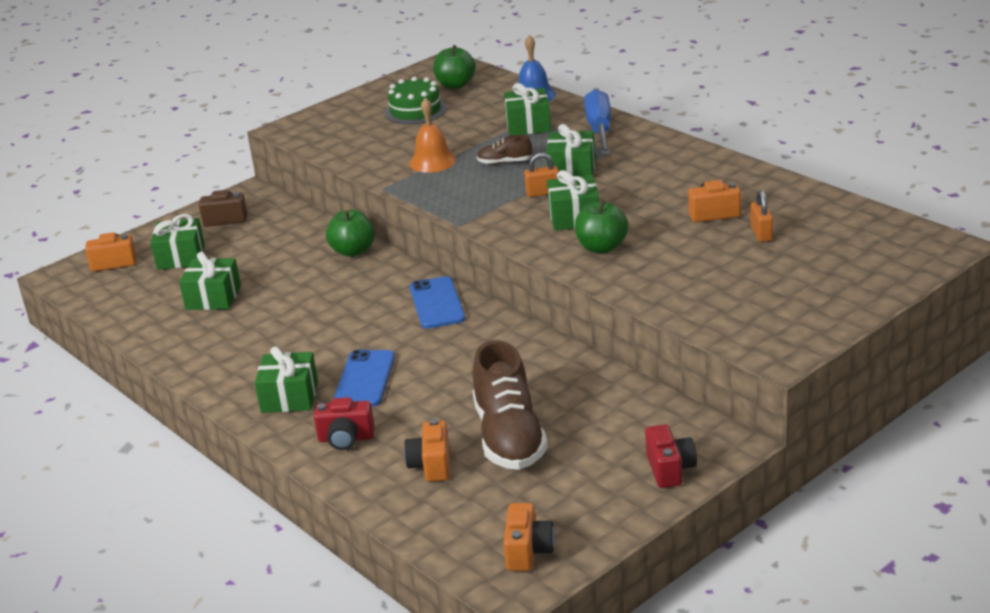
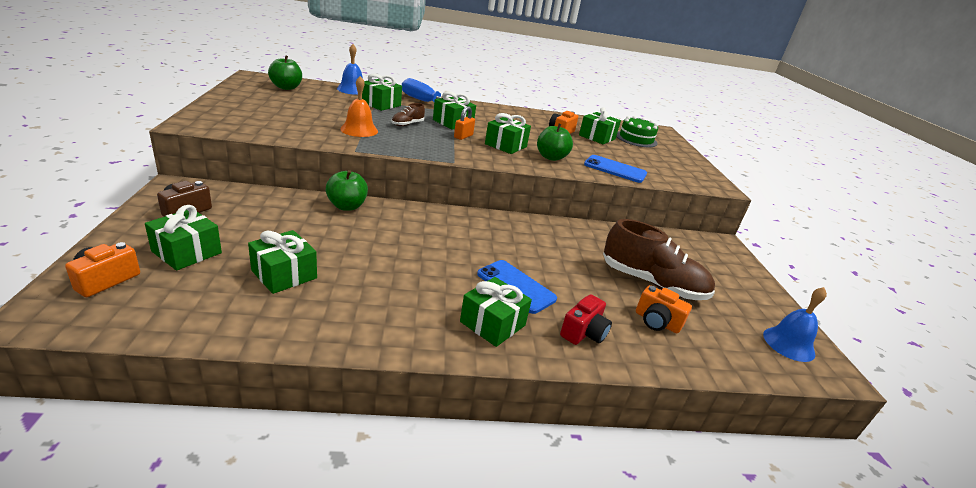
camera: 60 degrees left, 0 degrees up
(415, 111) = (285, 103): green cake -> green cake (636, 139)
(437, 303) = (465, 222): blue phone -> blue phone (615, 169)
(528, 551) = (788, 344): orange camera -> blue bell
(670, 469) = (733, 265): red camera -> none
(761, 233) = (597, 137): orange padlock -> green gift

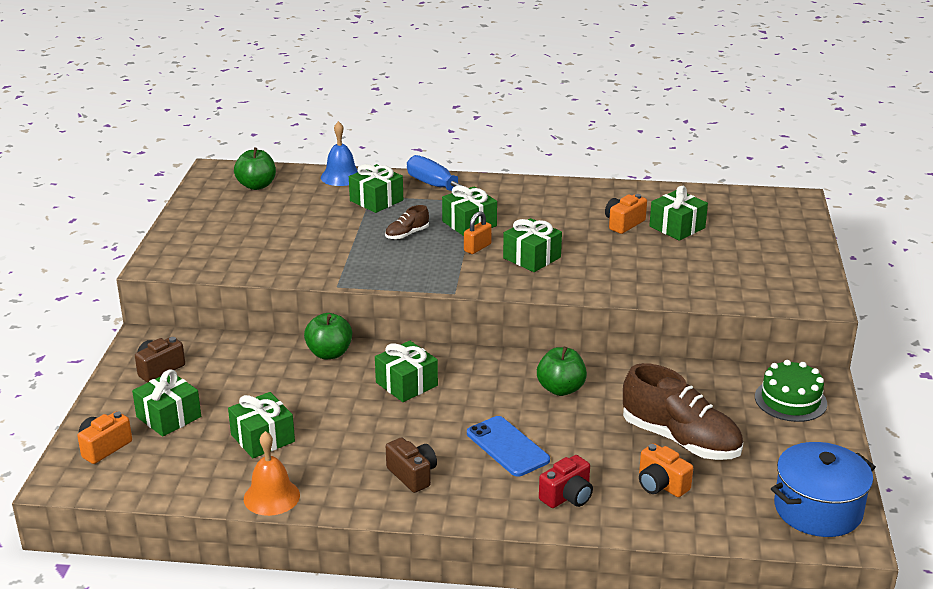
camera: 15 degrees right, 0 degrees up
(359, 130) = (344, 251): orange bell -> orange bell (271, 497)
(436, 312) = (412, 475): none -> brown camera
(492, 323) = (469, 487): green gift -> green gift (406, 384)
(551, 157) = (589, 273): green apple -> green apple (561, 389)
(615, 169) = (674, 285): blue phone -> none
(636, 139) = (740, 223): green cake -> green cake (790, 400)
(788, 344) = (818, 509): blue bell -> blue pot

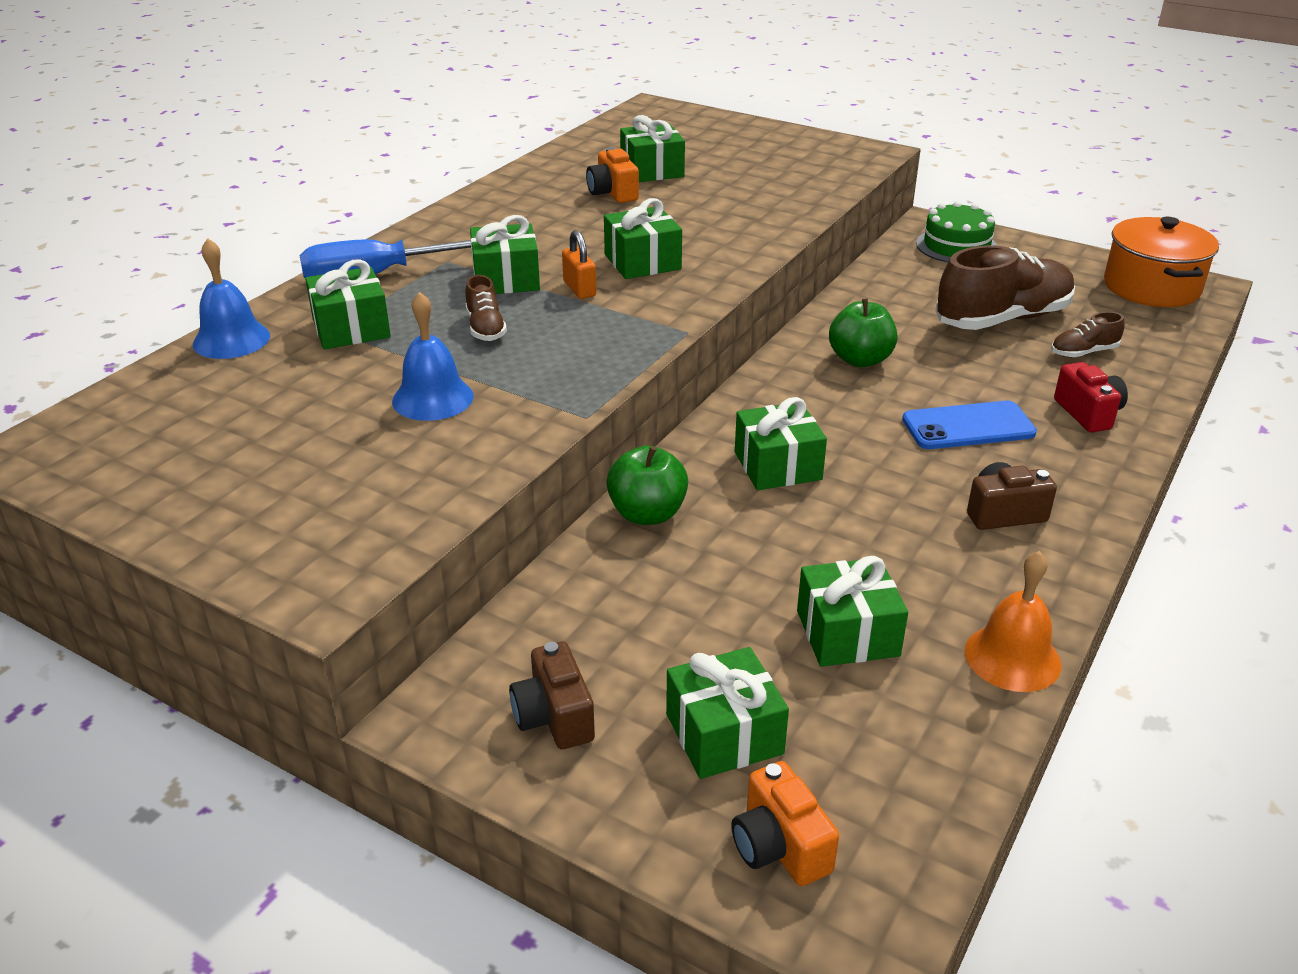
camera: 65 degrees left, 5 degrees up
(256, 185) = (152, 422): green apple -> none
(324, 242) = (433, 398): none -> blue bell
(661, 485) = (1083, 352): orange camera -> brown shoe
(818, 509) = (1151, 287): blue pot -> orange pot

